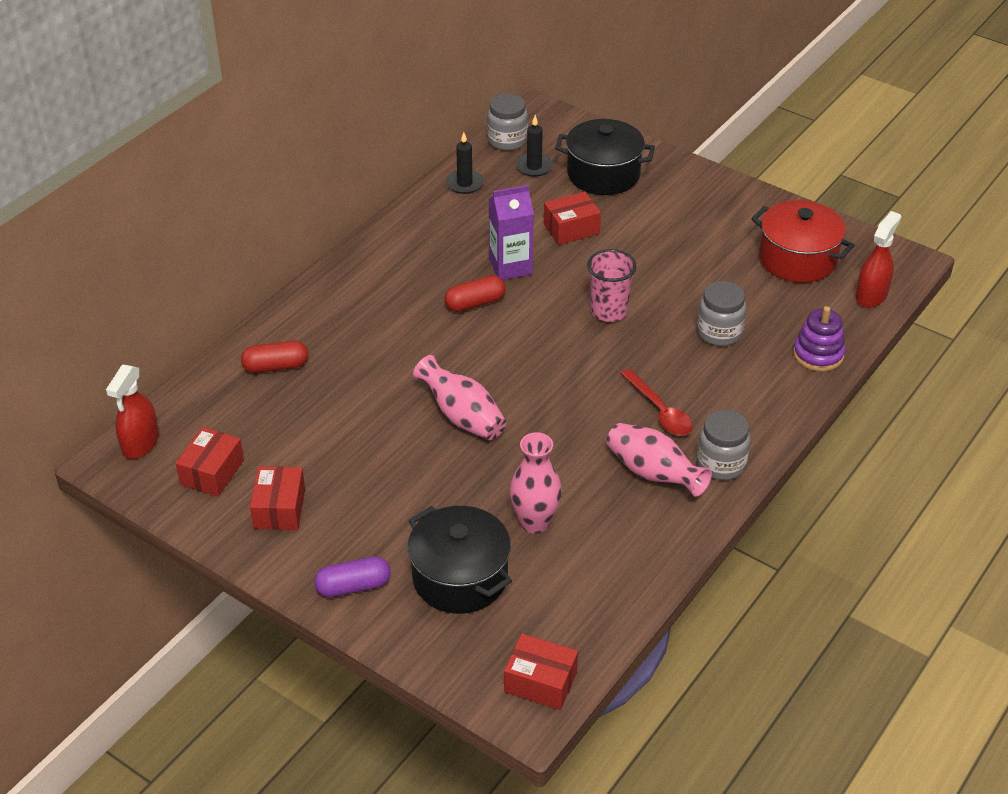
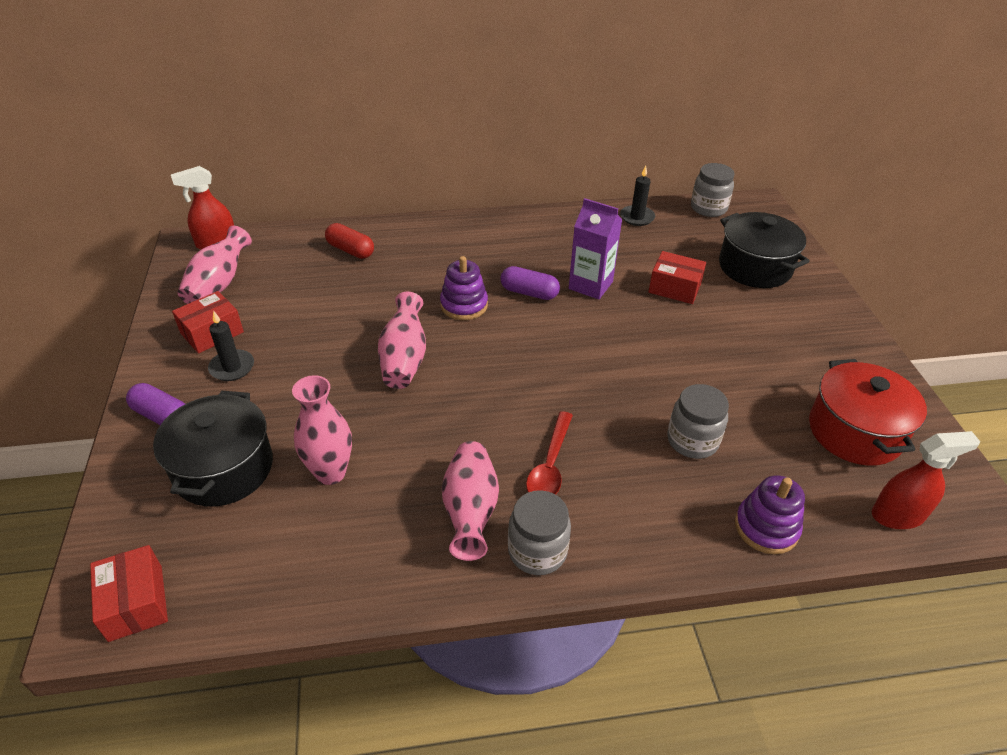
camera: 45 degrees right, 0 degrees up
(212, 472) = (219, 284): red box -> pink vase
(442, 347) = (464, 305): none -> purple stacking toy
(475, 303) = (529, 293): red capsule -> purple capsule
(534, 167) = (705, 234): black candle -> black candle (232, 367)
(609, 311) = (620, 361): pink cup -> none

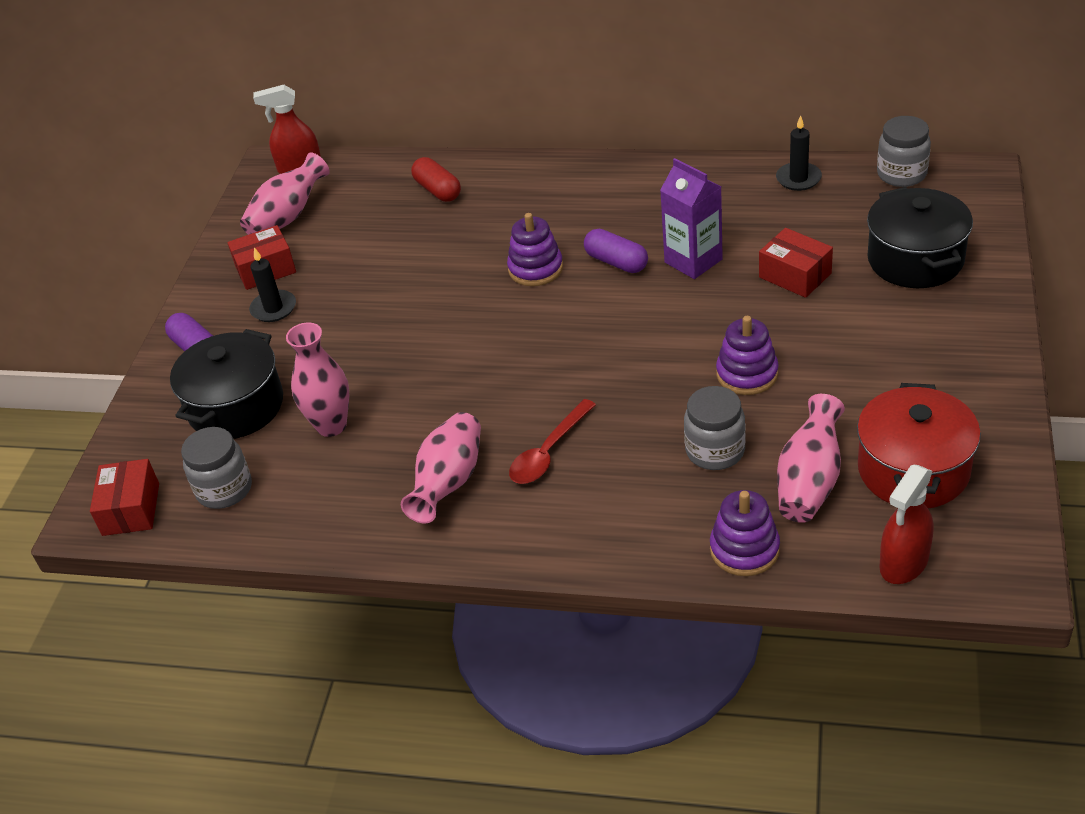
camera: 25 degrees right, 0 degrees up
(404, 359) = (446, 321): pink vase -> pink vase (809, 481)
(537, 551) = (496, 530): grey jar -> grey jar (224, 489)
(682, 370) = (747, 374): none -> purple stacking toy
(898, 515) = (903, 563): red spray bottle -> red spray bottle turned 120 degrees clockwise

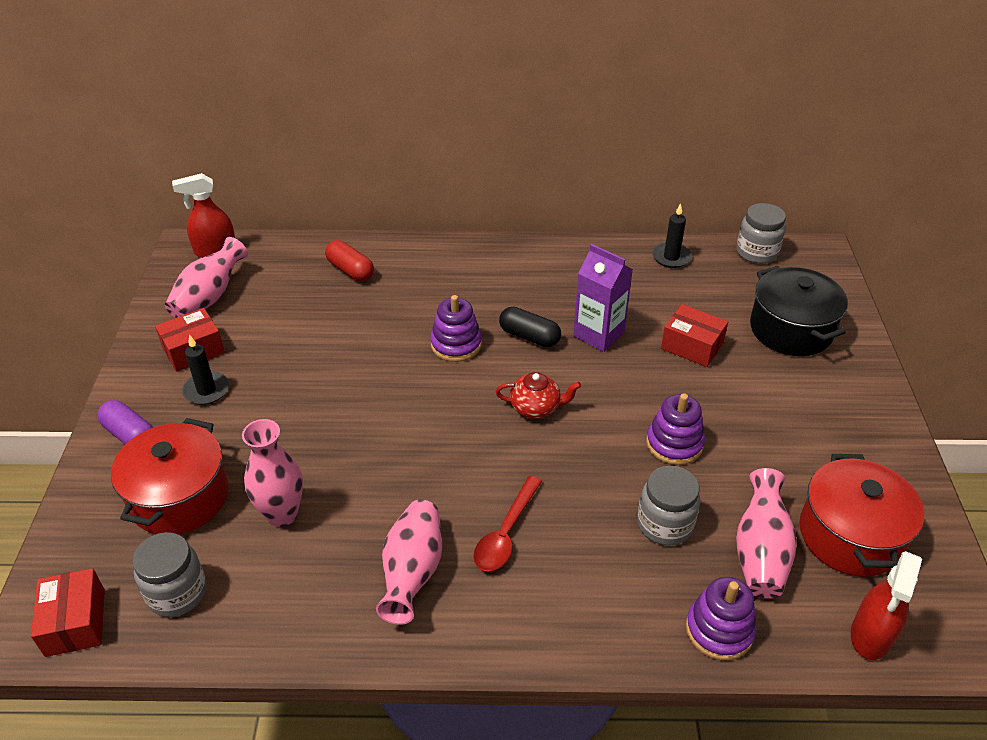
camera: 15 degrees left, 0 degrees up
(236, 406) = (179, 497): black pot -> red pot
(607, 334) = (536, 408): none -> red teapot
(616, 262) = (529, 336): purple capsule -> black capsule

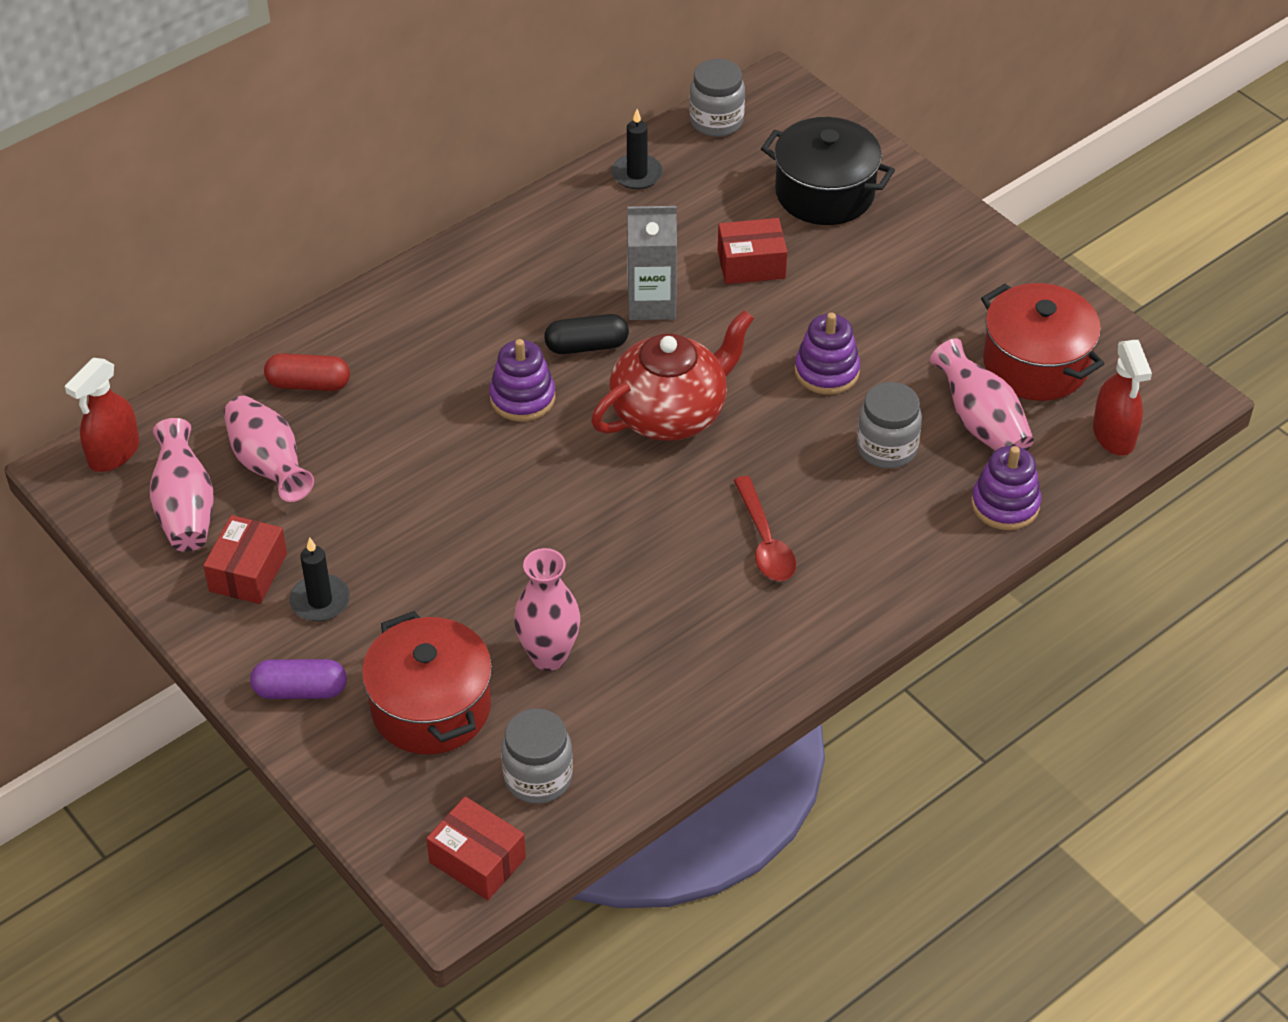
camera: 40 degrees left, 5 degrees up
(412, 572) = (722, 623): pink vase -> pink vase (269, 465)
(536, 408) = (670, 414): red teapot -> red teapot, size x1.91
(598, 334) = (651, 303): purple carton -> grey carton

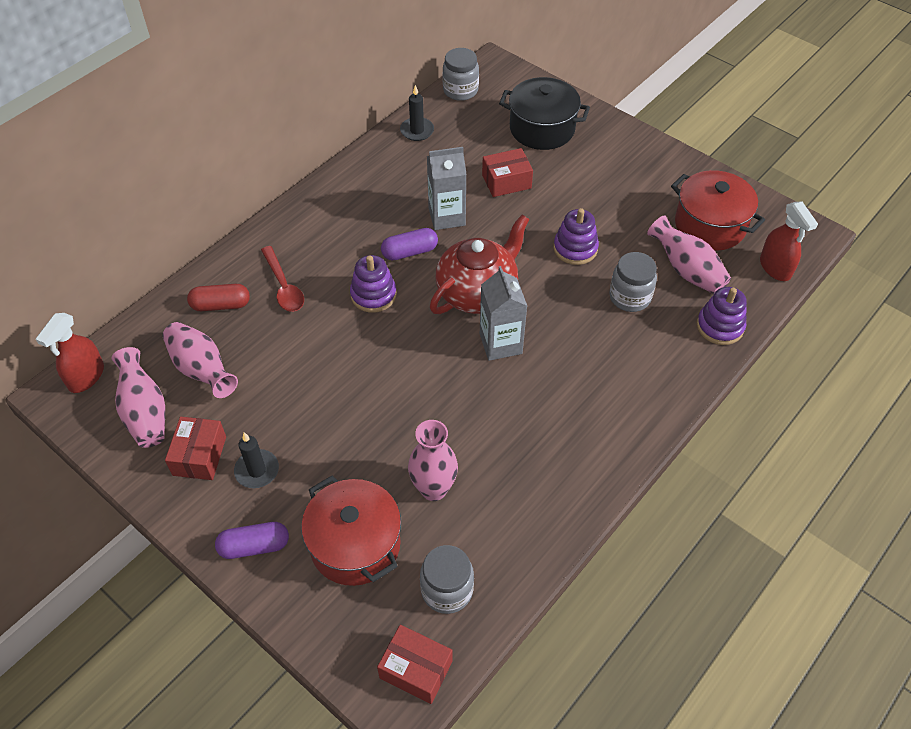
camera: 10 degrees left, 5 degrees up
(586, 346) = (409, 252): black capsule -> purple capsule
(685, 486) = (500, 343): none -> grey carton
(765, 541) = (565, 377): red spoon -> red spoon (284, 287)

